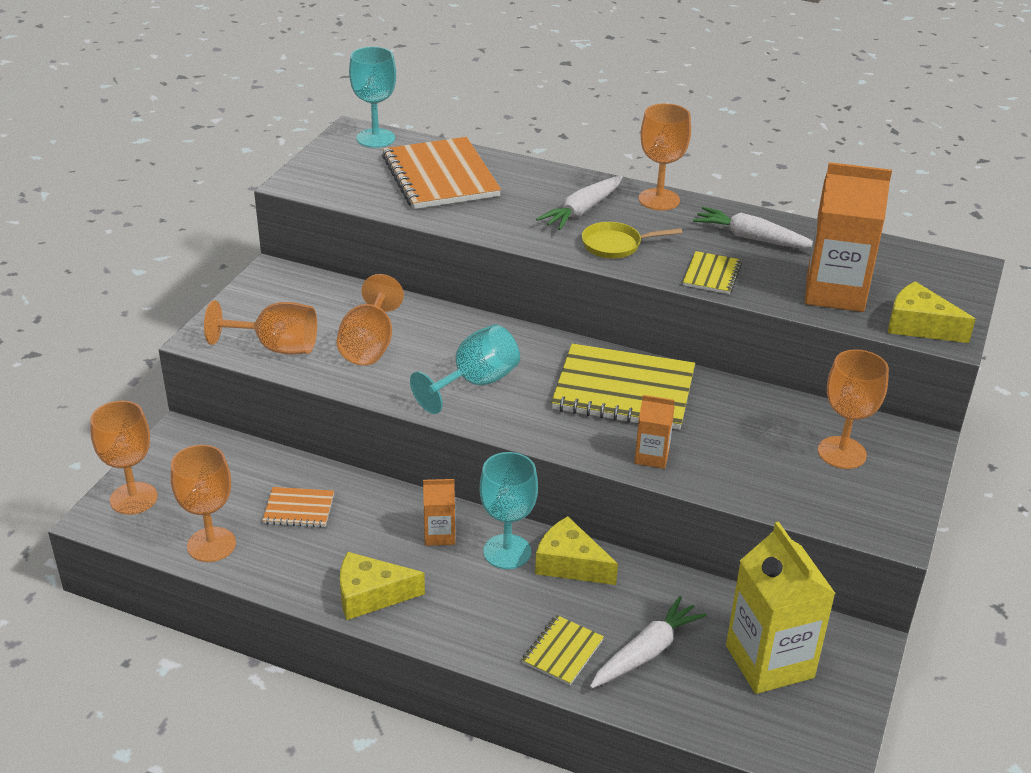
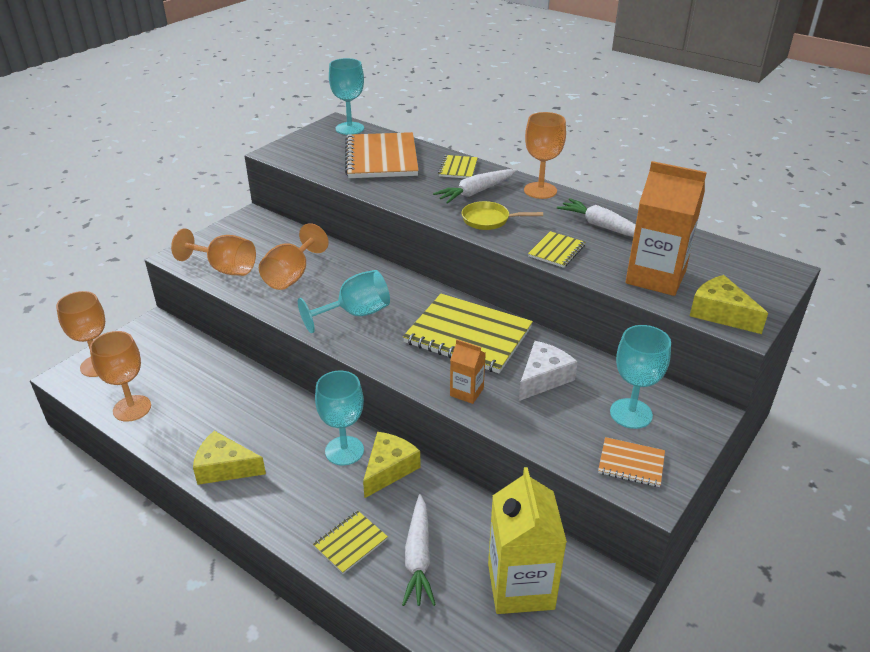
camera: 15 degrees right, 0 degrees up
(299, 509) = (207, 391): orange notebook -> orange notebook (631, 463)
(439, 534) = (299, 428): orange carton -> none
(544, 180) = (458, 168): none -> yellow notebook
(570, 564) = (389, 469): yellow cheese -> yellow cheese turned 75 degrees clockwise
(646, 652) = (418, 557): white carrot -> white carrot turned 120 degrees clockwise
(731, 428) = (543, 378): none -> white cheese
(842, 453) = (631, 413): orange goblet -> turquoise goblet

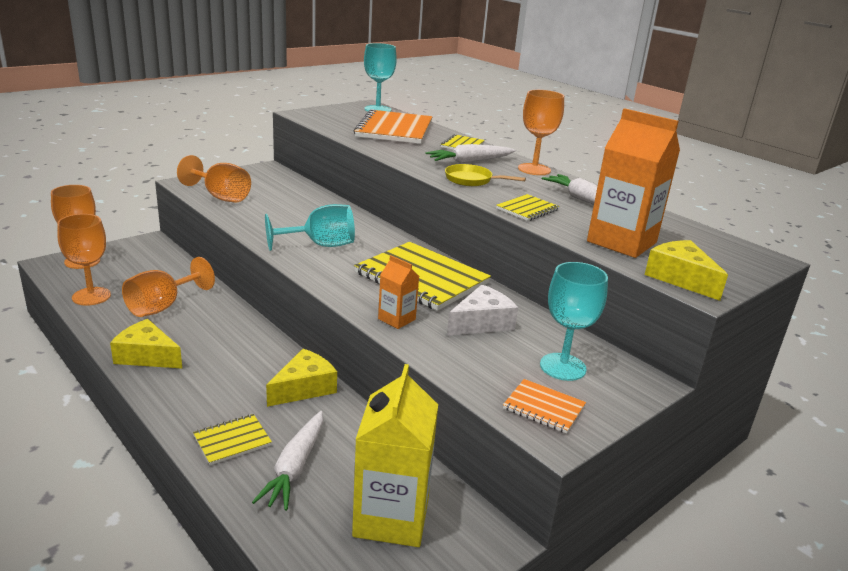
camera: 10 degrees right, 10 degrees down
(291, 276) = (277, 211): orange goblet -> orange goblet (162, 306)
(344, 451) = (268, 365): turquoise goblet -> none

